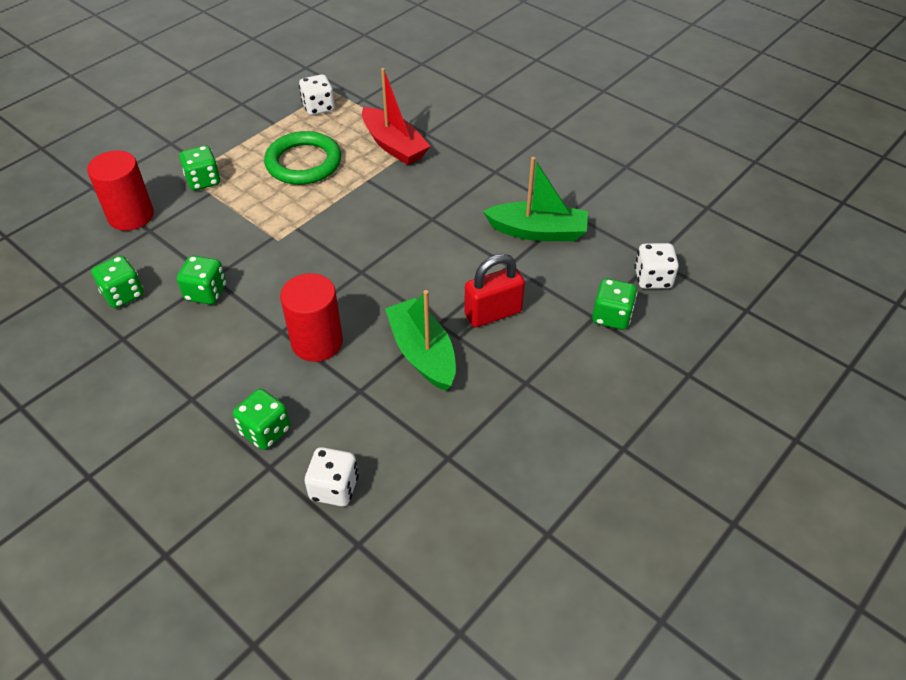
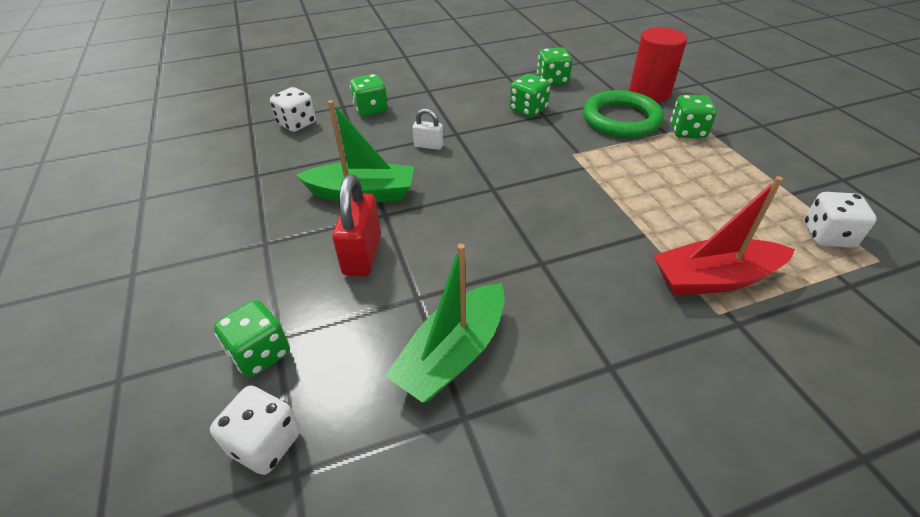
camera: 120 degrees right, 5 degrees down
(303, 163) = (698, 195): green ring -> green ring (621, 119)
(317, 342) = (428, 145): red cylinder -> white padlock

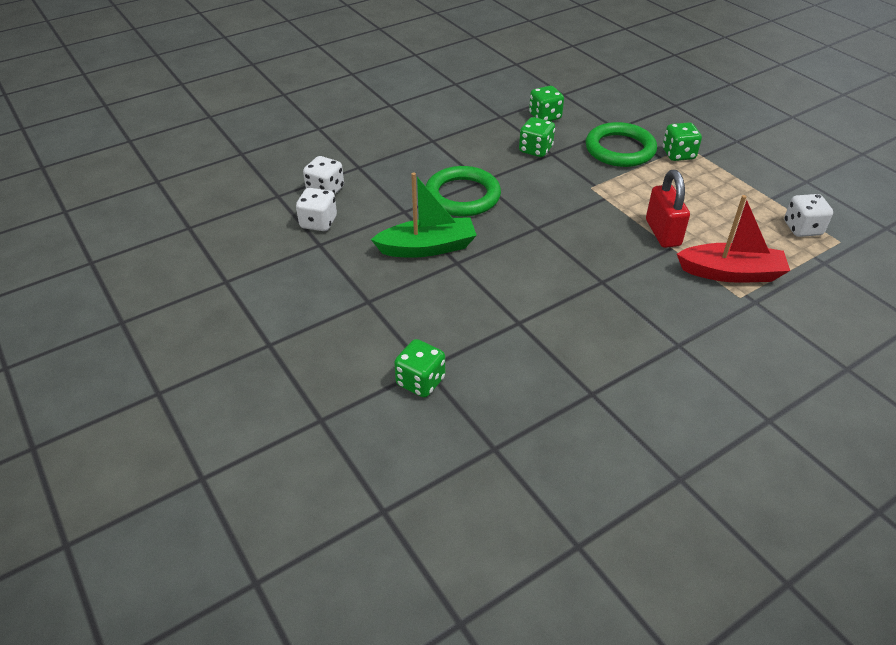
camera: 15 degrees left, 0 degrees up
(266, 443) = (462, 435): white dice -> white dice (318, 222)
(362, 254) = (457, 297): red padlock -> red padlock (663, 233)
(371, 109) = (389, 167): green dice -> none
(428, 145) = (462, 196): white padlock -> green ring
(453, 354) = (565, 356): green boat -> none
(649, 93) = (635, 120): red cylinder -> none
(714, 279) = (731, 273): red boat -> red boat turned 150 degrees counterclockwise

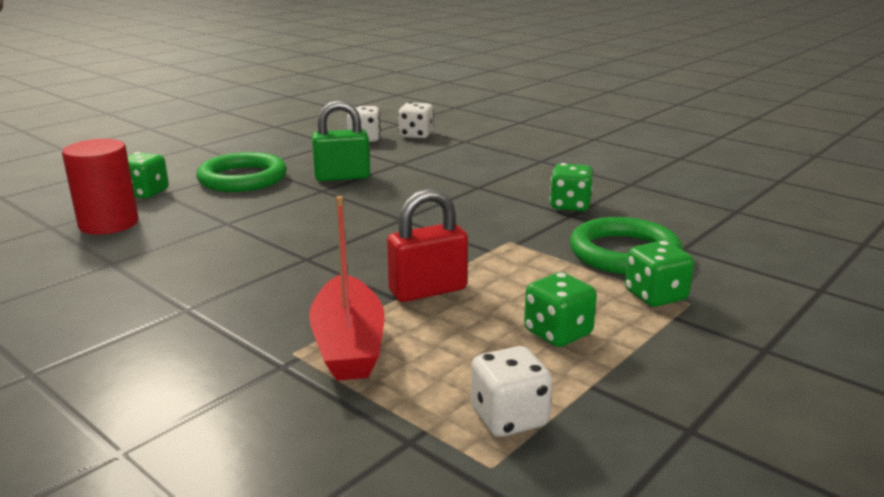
camera: 75 degrees right, 20 degrees down
(427, 247) = (342, 177): green boat -> green padlock
(462, 196) = (442, 181): green ring -> green ring (242, 178)
(499, 403) = (109, 224): none -> red cylinder
(545, 117) = (658, 205): green dice -> green dice (557, 333)

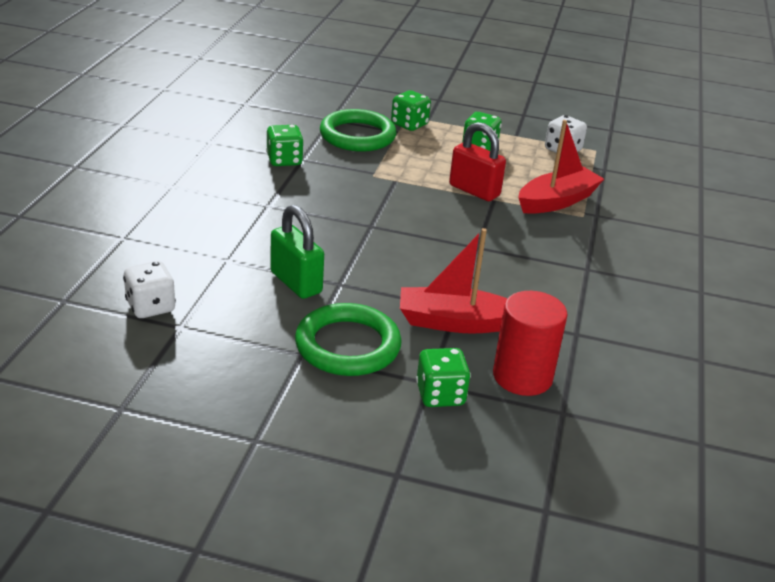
camera: 120 degrees left, 10 degrees up
(210, 217) = (455, 322): none -> red boat
(416, 135) = (115, 273): white dice -> none

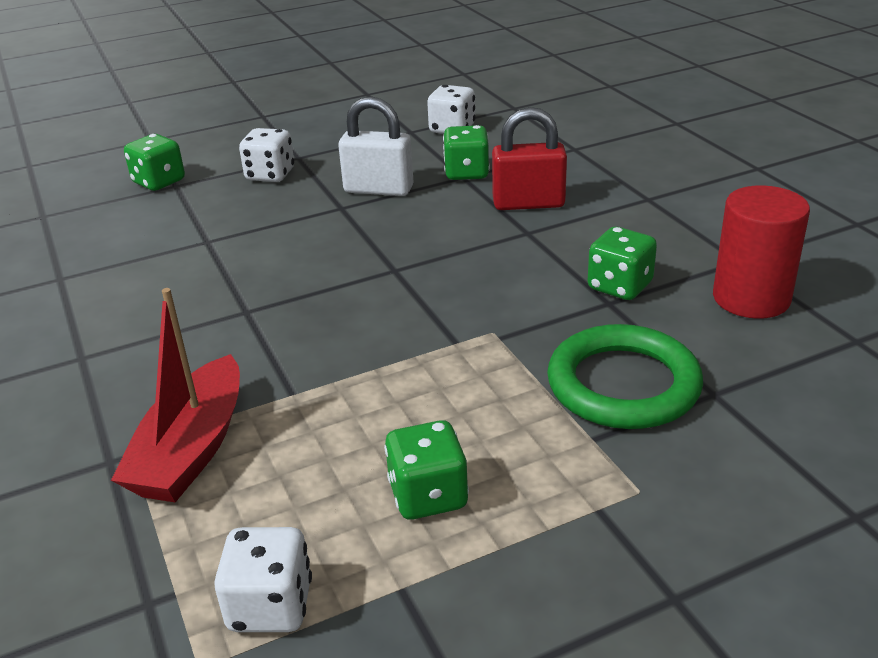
camera: 145 degrees right, 0 degrees up
(296, 283) = (378, 189): green padlock -> white padlock
(347, 345) = (270, 175): green ring -> white dice
(409, 124) = (602, 467): green dice -> green dice (466, 173)
(455, 322) = (195, 230): red boat -> none
(474, 190) = (334, 390): red padlock -> red padlock (528, 203)
(522, 377) = (95, 221): red cylinder -> red cylinder (751, 298)

